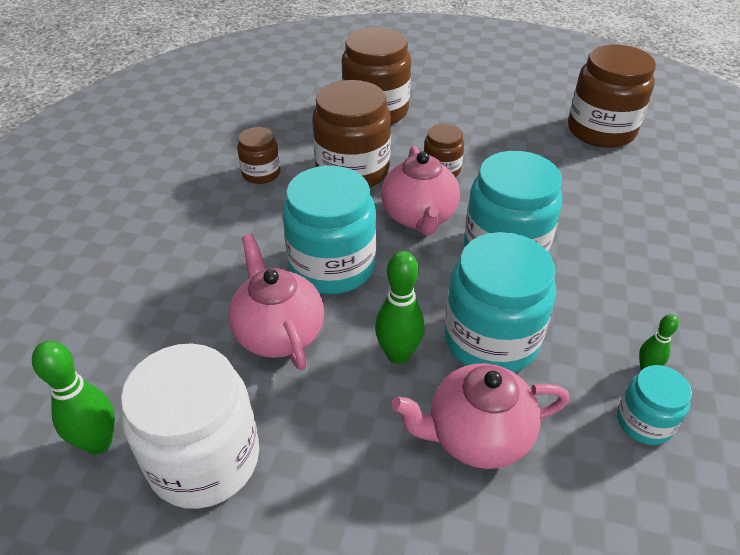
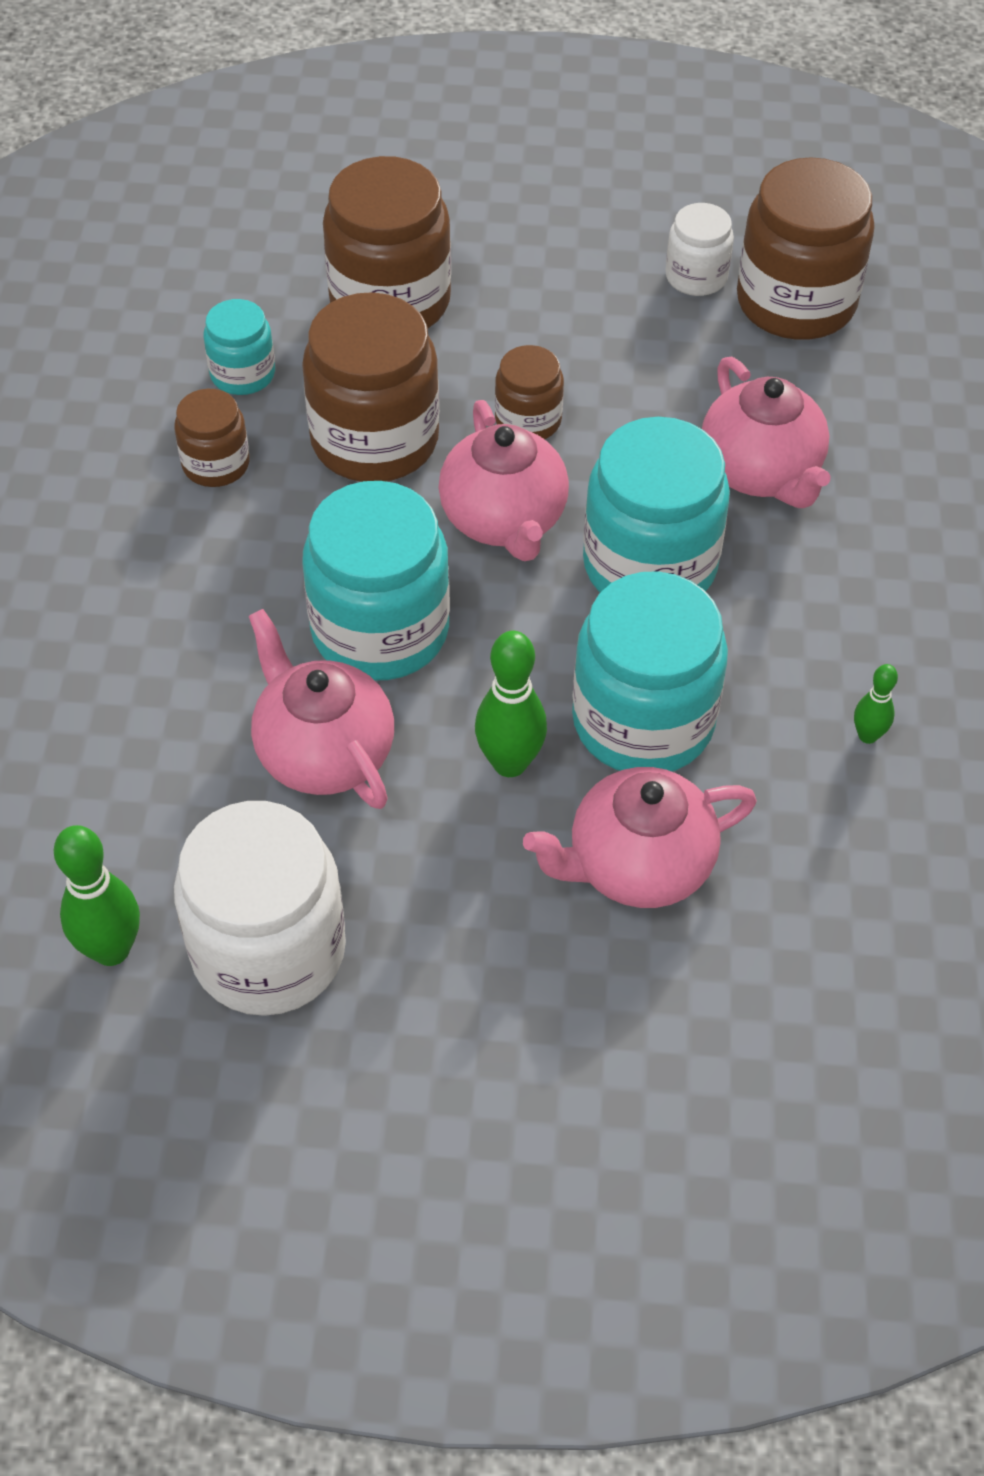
camera: 10 degrees left, 10 degrees up
(545, 115) = (696, 277): none -> white jar
(577, 209) = (761, 473): none -> pink teapot
(644, 422) = (863, 815): turquoise jar -> turquoise jar (242, 374)

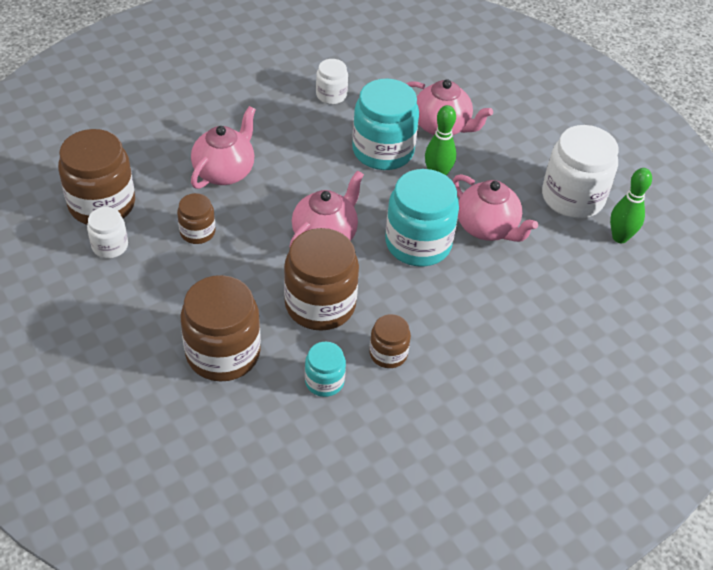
camera: 130 degrees left, 5 degrees down
(323, 752) = (487, 228): pink teapot -> pink teapot turned 60 degrees counterclockwise
(528, 420) = (260, 258): brown jar -> brown jar (197, 232)
(649, 565) = (307, 182): turquoise jar -> none
(867, 735) = (331, 95): green bowling pin -> white jar

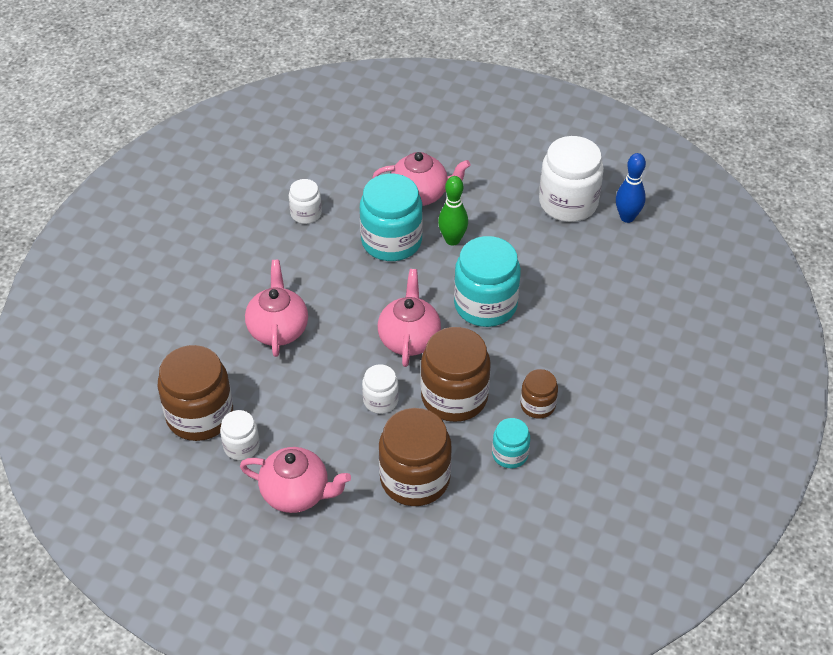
camera: 30 degrees left, 0 degrees up
(197, 232) = (303, 393): brown jar -> none
(254, 272) = (380, 400): none -> white jar
(487, 228) = (526, 263): pink teapot -> pink teapot (297, 493)
(620, 237) = (627, 217): green bowling pin -> blue bowling pin

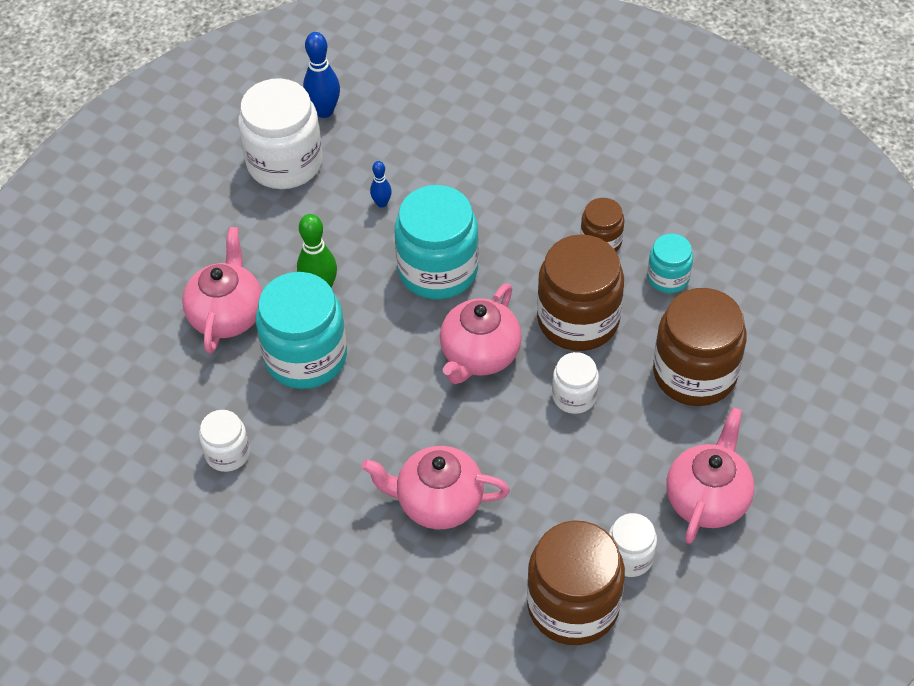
camera: 80 degrees left, 5 degrees up
(409, 339) = (479, 355): pink teapot -> pink teapot turned 75 degrees counterclockwise
(543, 263) = (381, 203): none -> blue bowling pin

